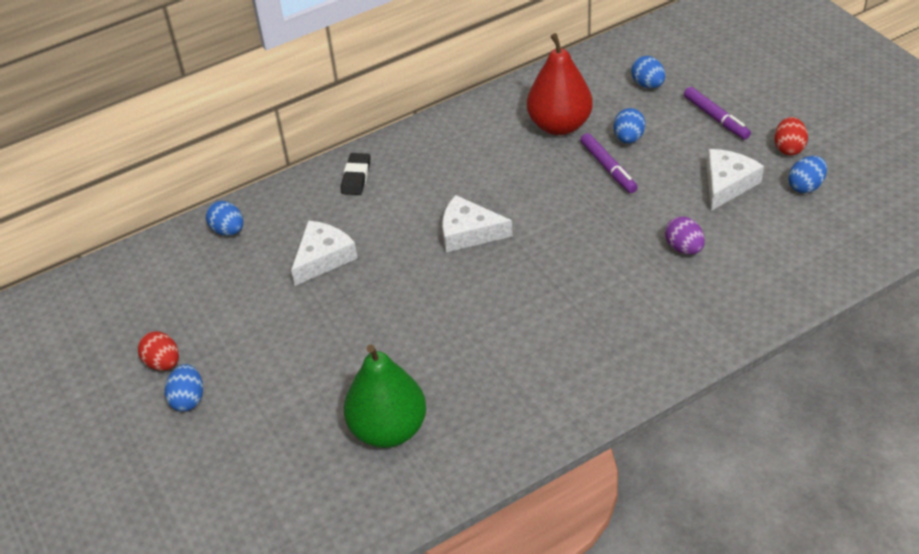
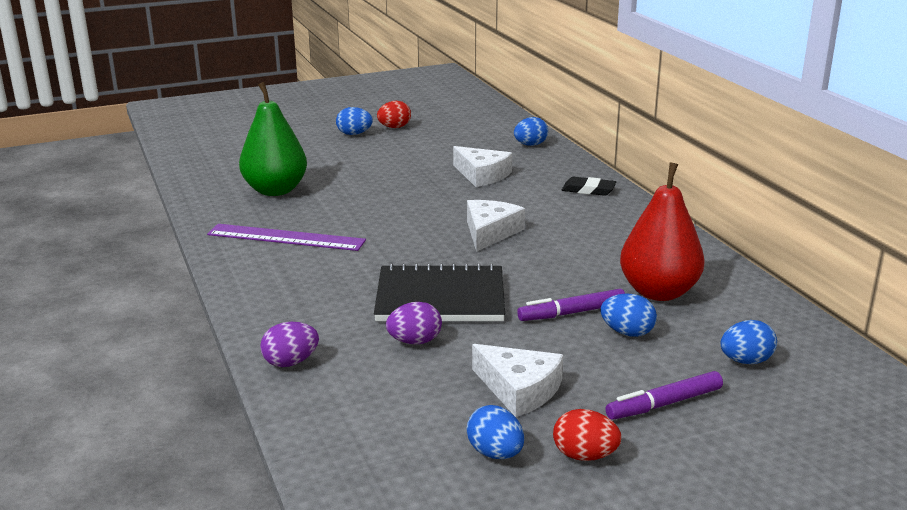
camera: 95 degrees right, 20 degrees down
(514, 383) = (286, 237): none -> purple ruler
(607, 245) = (440, 298): none -> black notebook
(743, 315) = (291, 362): none -> purple egg

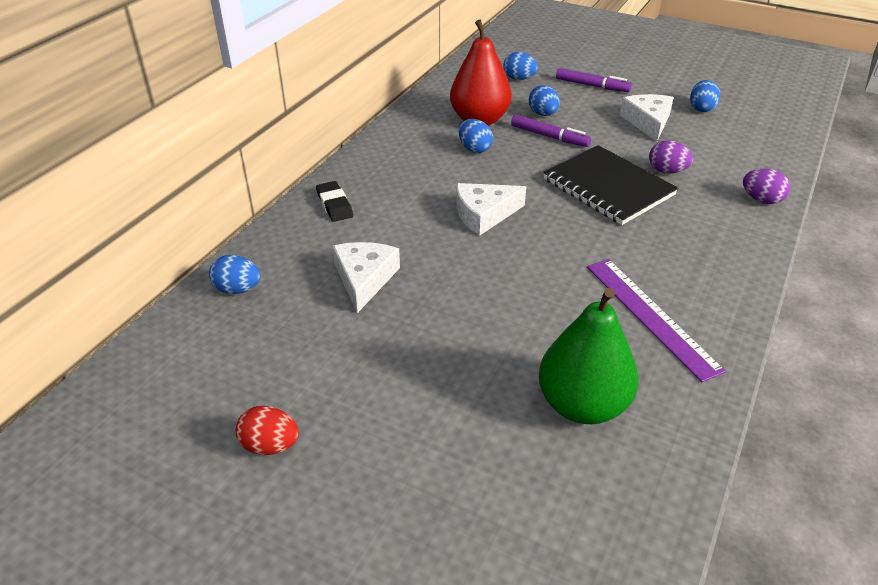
camera: 130 degrees left, 15 degrees up
(354, 134) = (335, 471): blue egg -> blue egg (474, 149)
(584, 456) = (663, 90): red egg -> none

